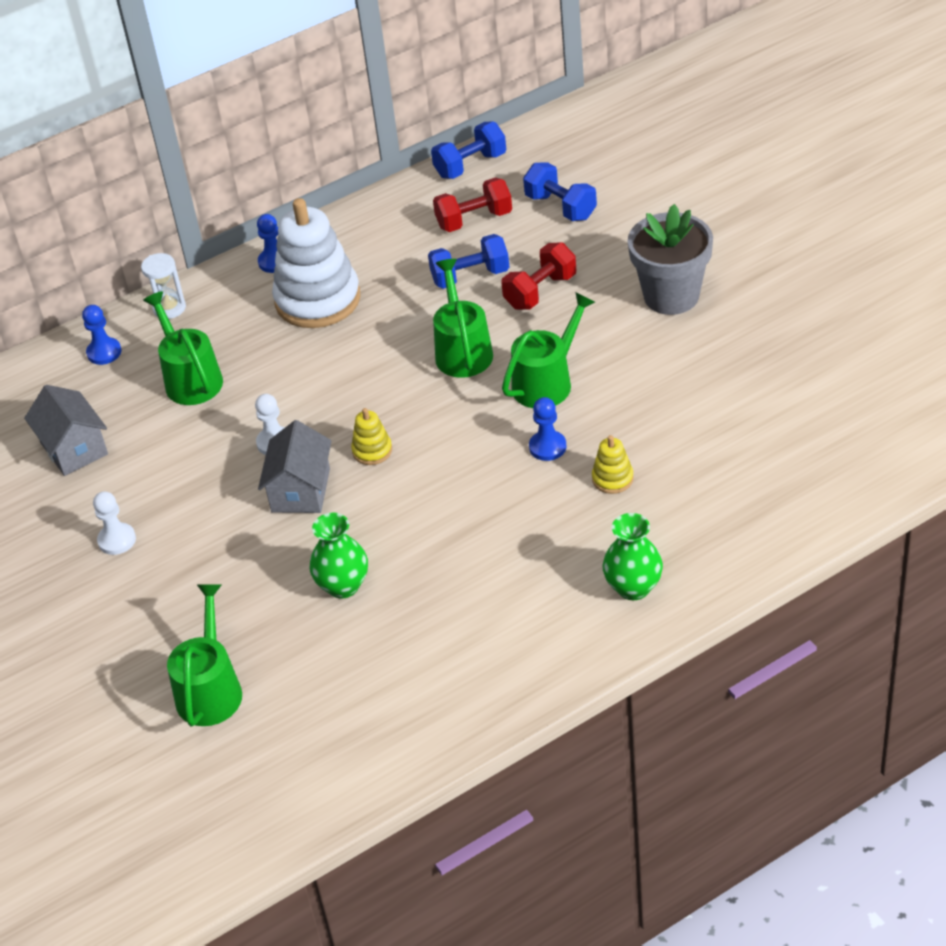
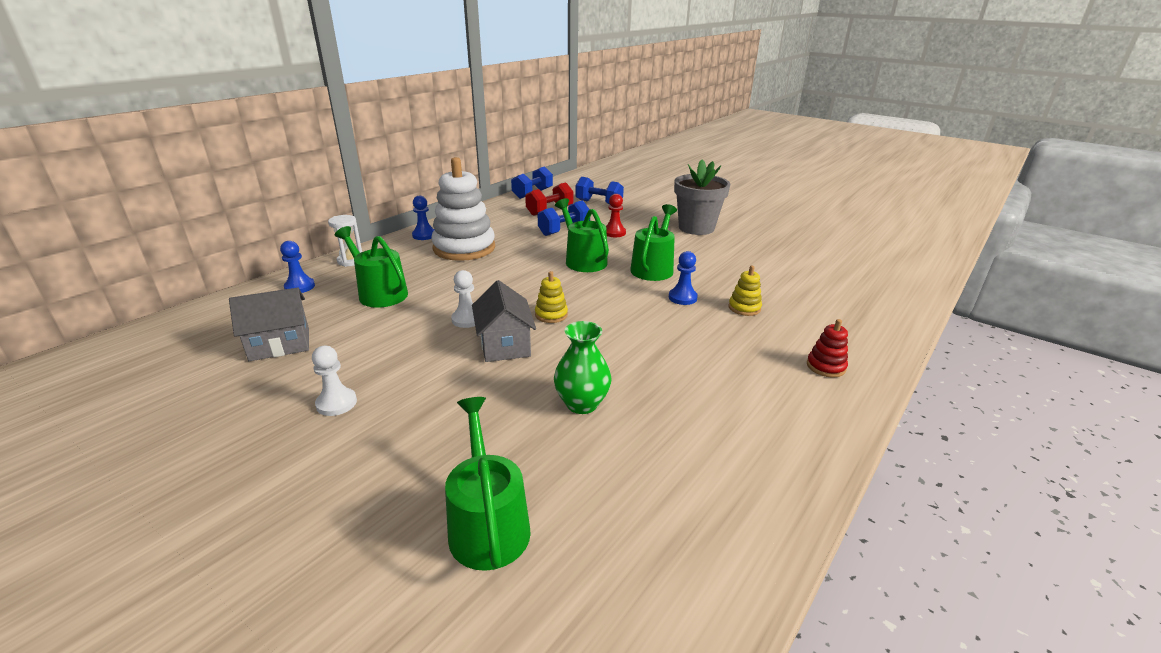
camera: 25 degrees left, 15 degrees down
(74, 448) = (280, 344): grey house -> grey house turned 60 degrees counterclockwise
(540, 291) = (614, 233): red dumbbell -> red pawn
(633, 587) = (825, 366): green vase -> red stacking toy

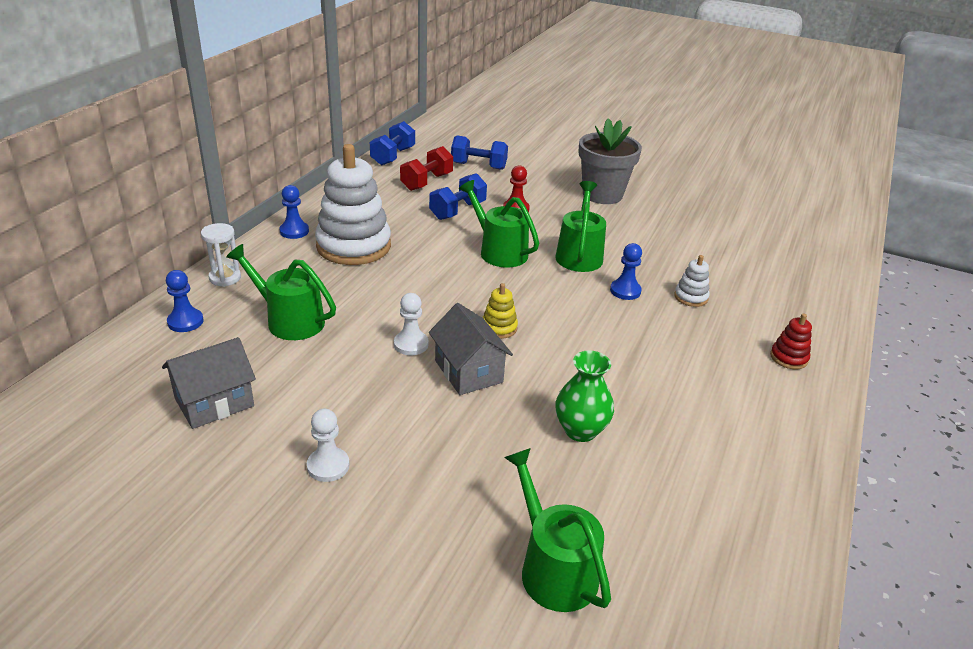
camera: 15 degrees left, 5 degrees up
(744, 308) = (691, 297): yellow stacking toy -> white stacking toy

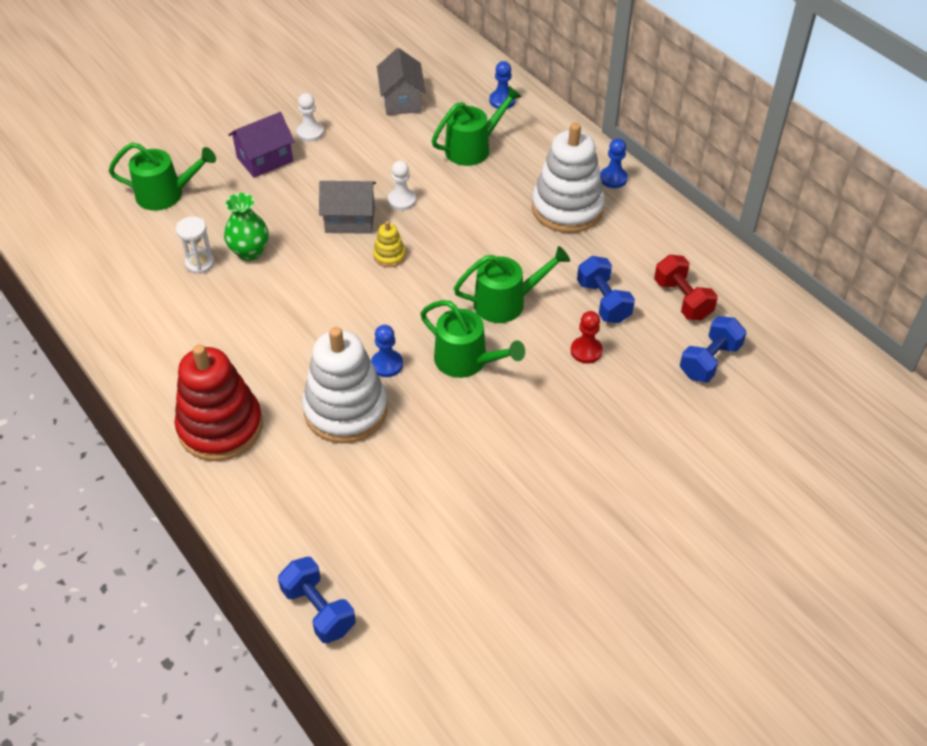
camera: 120 degrees right, 15 degrees up
(225, 278) = (553, 127): white hourglass -> white hourglass (200, 263)
(393, 156) = (762, 292): blue dumbbell -> blue dumbbell (318, 609)
(411, 490) = (265, 159): none -> purple house
(602, 194) = (585, 449): grey flower pot -> none
(691, 297) = (346, 410): white stacking toy -> white stacking toy, size x2.33
(788, 358) = (220, 427): red stacking toy -> red stacking toy, size x2.33

